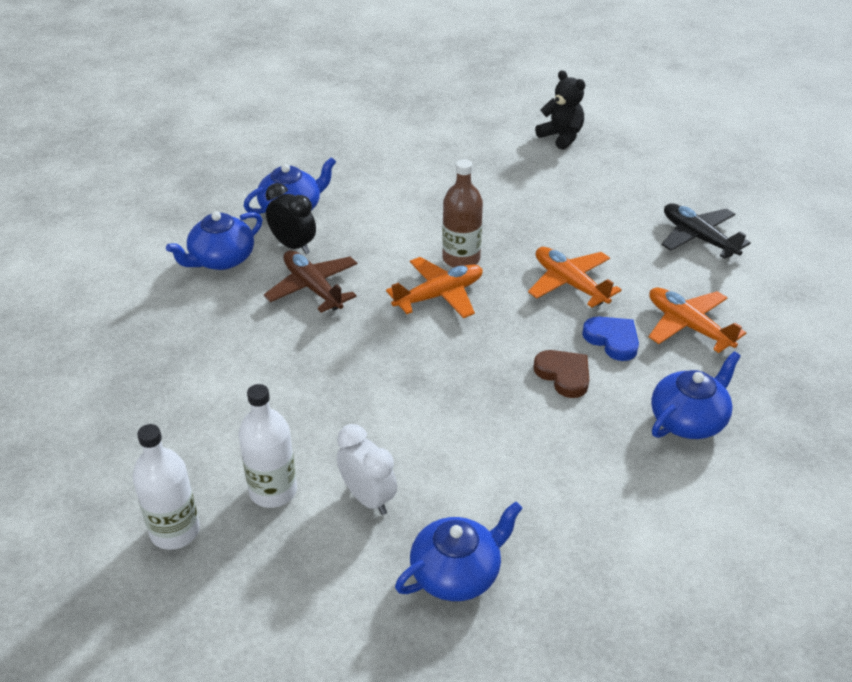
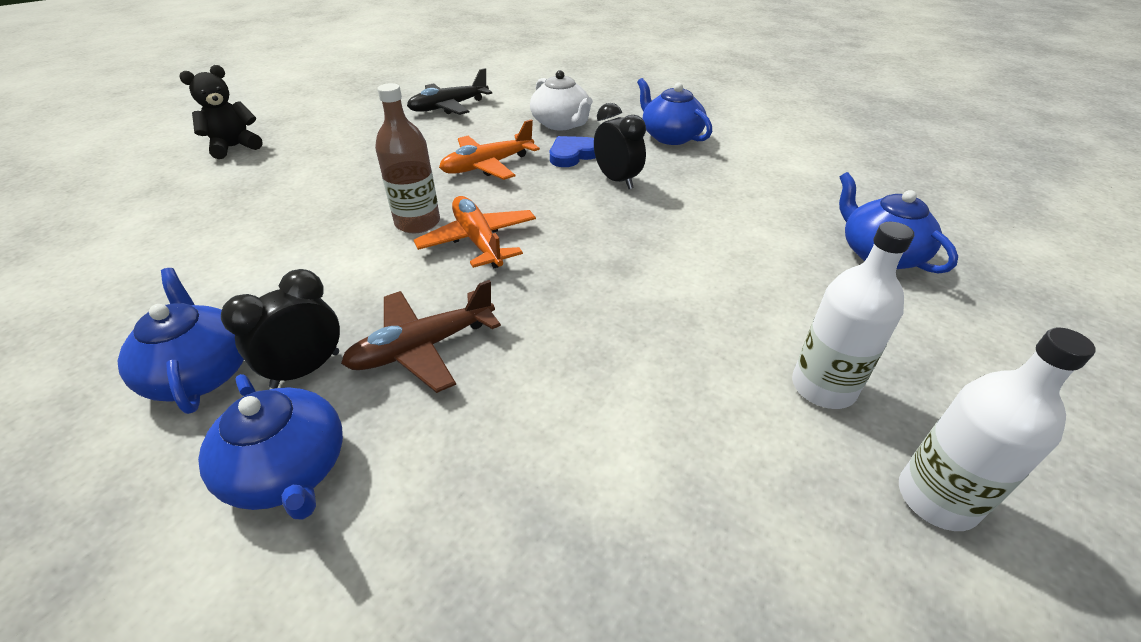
camera: 85 degrees left, 0 degrees up
(368, 498) = (807, 306): white clock -> none
(564, 375) = (617, 180): brown heart -> black clock
(688, 326) = (561, 124): orange plane -> white teapot

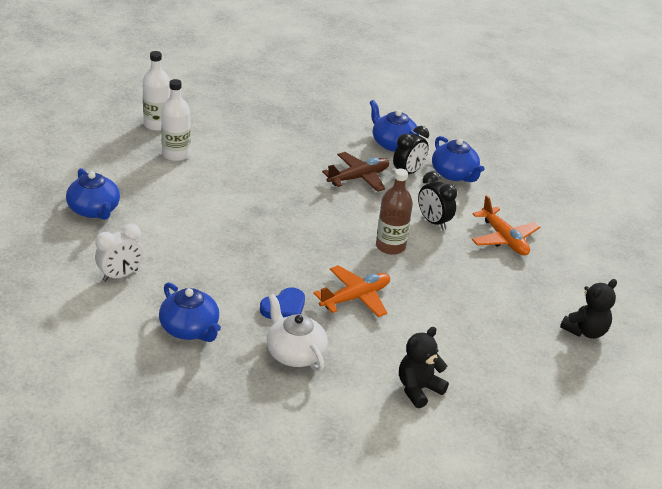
camera: 175 degrees right, 5 degrees down
(449, 107) = (418, 389): black plane -> black teddy bear
(478, 241) = (346, 231): orange plane -> orange plane (504, 239)
(617, 180) = (249, 277): black clock -> black clock (433, 222)
(775, 176) = (120, 275): none -> white clock

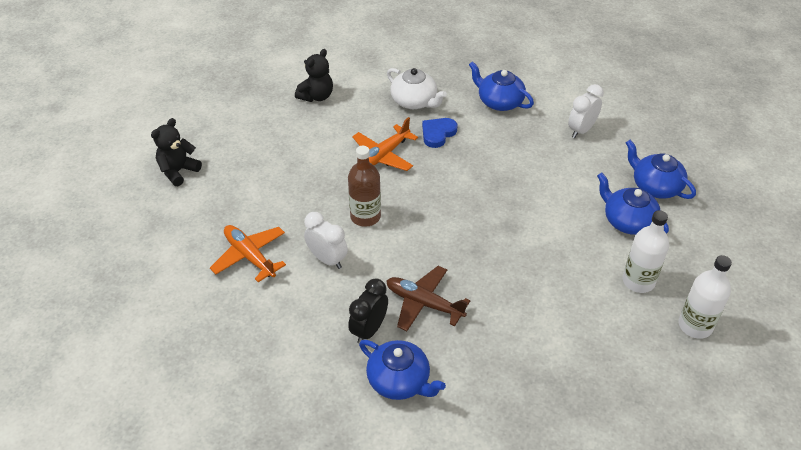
camera: 170 degrees right, 10 degrees up
(358, 178) = (424, 303): brown plane -> brown plane turned 75 degrees clockwise
(433, 222) = (327, 259): black clock -> white clock
(454, 174) = (312, 344): blue teapot -> blue teapot (628, 221)

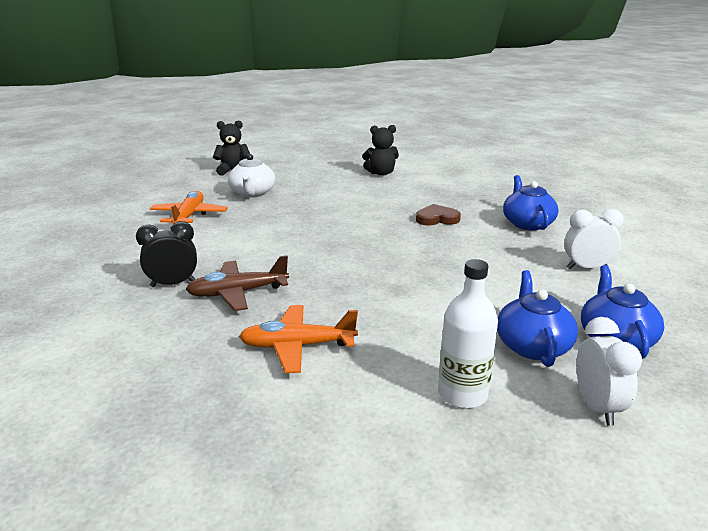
camera: 45 degrees right, 20 degrees down
(327, 259) = (227, 239): white clock -> white clock (597, 407)
(365, 216) = (296, 232): brown bottle -> none
(383, 156) = (371, 212): orange plane -> orange plane (297, 346)
(399, 381) = (128, 321): blue teapot -> none
(414, 101) = (450, 198): white teapot -> white teapot (252, 193)
(424, 303) = (238, 293): brown plane -> brown plane turned 90 degrees counterclockwise
(438, 134) = (437, 219): blue heart -> brown heart
(695, 326) = (470, 476): white bottle -> none

